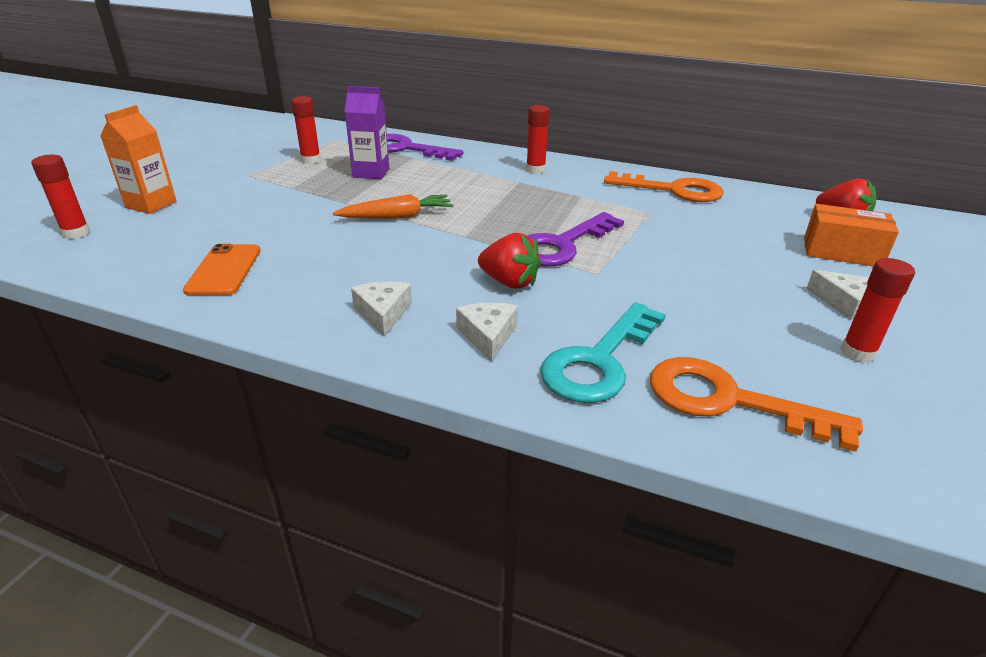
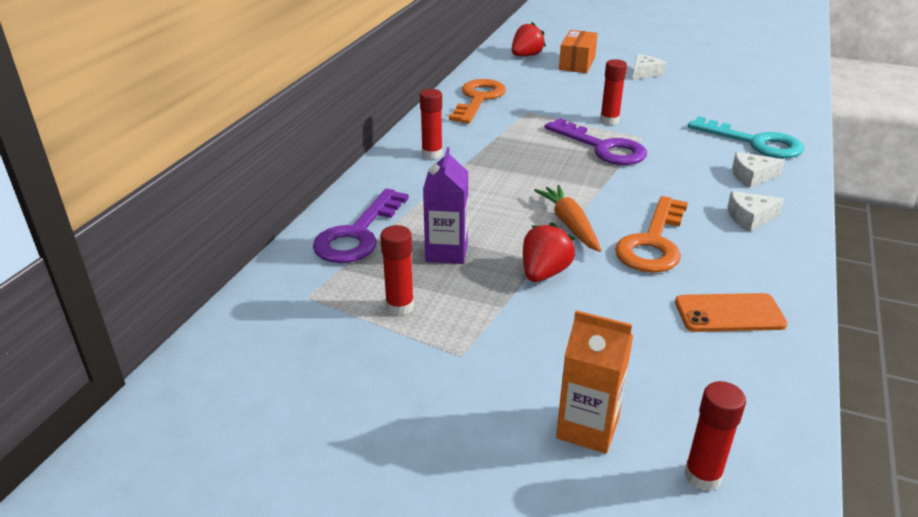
camera: 90 degrees left, 0 degrees up
(509, 282) = (674, 168): red strawberry -> red strawberry (544, 273)
(729, 401) = (766, 113): orange key -> orange key (653, 243)
(857, 353) = (698, 79): red glue stick -> red glue stick (609, 120)

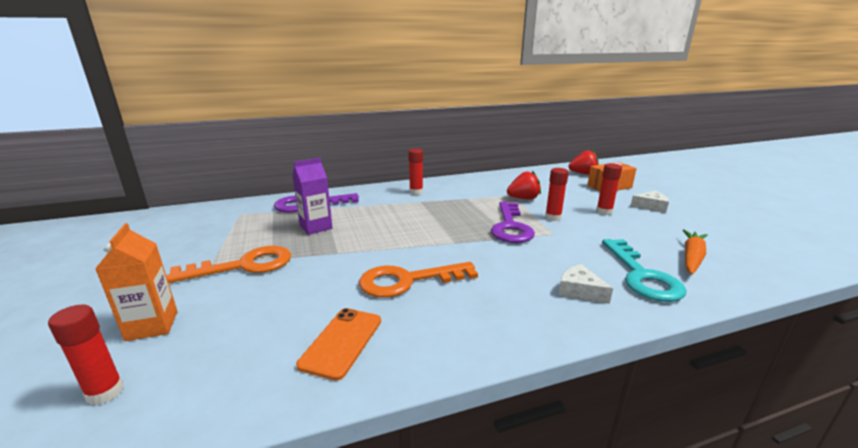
camera: 50 degrees right, 10 degrees down
(400, 307) = (248, 234): red glue stick -> red glue stick (604, 212)
(478, 99) = (500, 181): orange key -> orange key (244, 265)
(544, 273) = (323, 258): red strawberry -> red strawberry (523, 198)
(569, 224) = (392, 247): orange carrot -> orange carrot (691, 257)
(729, 313) = (342, 342): orange phone -> orange phone turned 60 degrees clockwise
(750, 217) = (507, 309): white cheese -> none

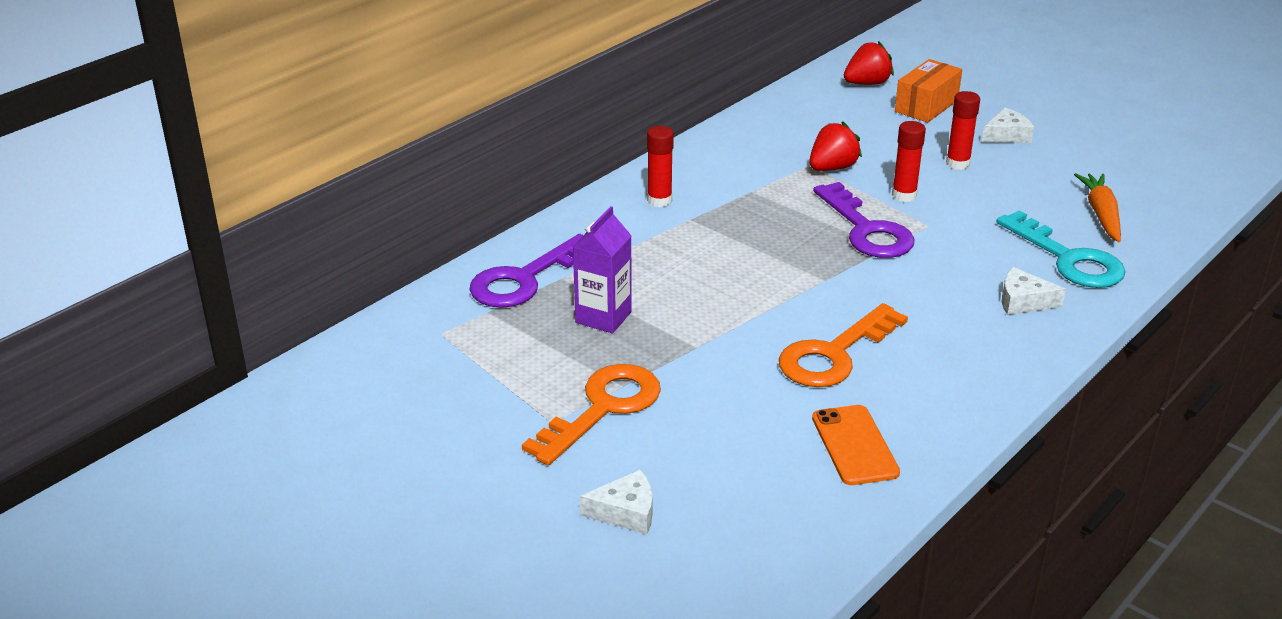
camera: 30 degrees left, 10 degrees up
(105, 392) = (700, 576): red glue stick -> none
(152, 325) = (626, 512): orange carton -> white cheese

